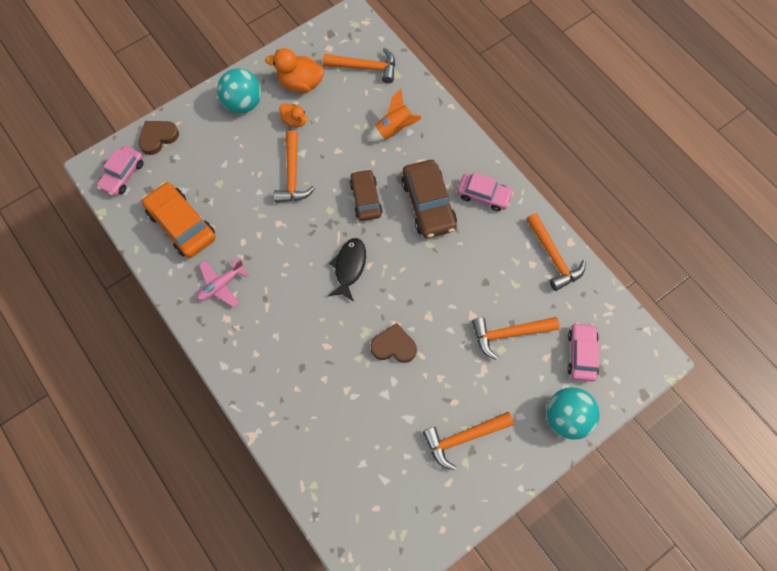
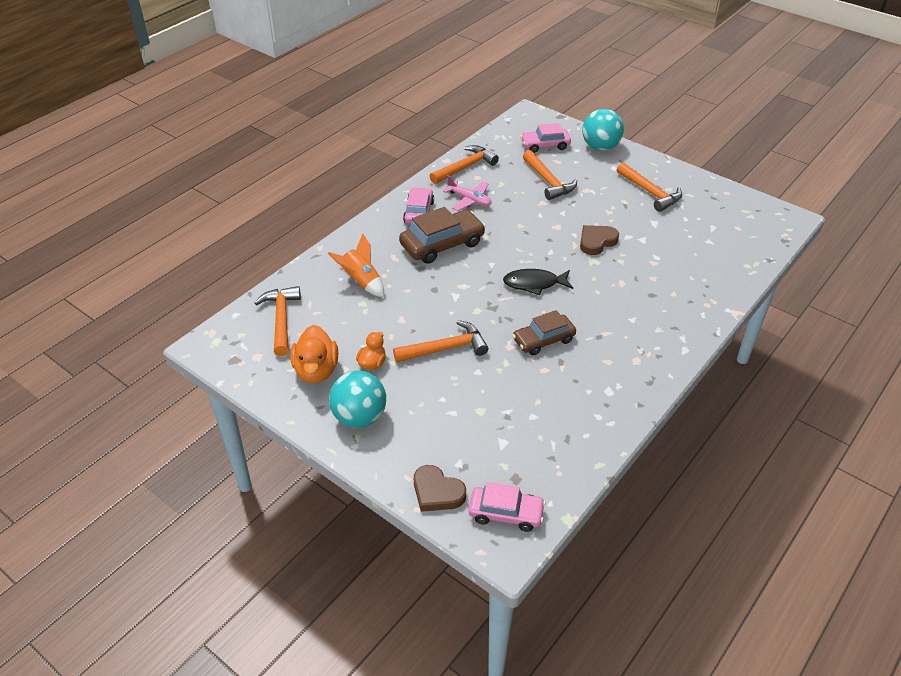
camera: 105 degrees left, 25 degrees down
(182, 225) = (548, 429): orange car -> none
(221, 285) = (602, 374): pink plane -> pink plane (469, 200)
(365, 199) = (453, 287): brown car -> brown car (543, 340)
(394, 346) = (596, 241): brown heart -> brown heart turned 60 degrees clockwise

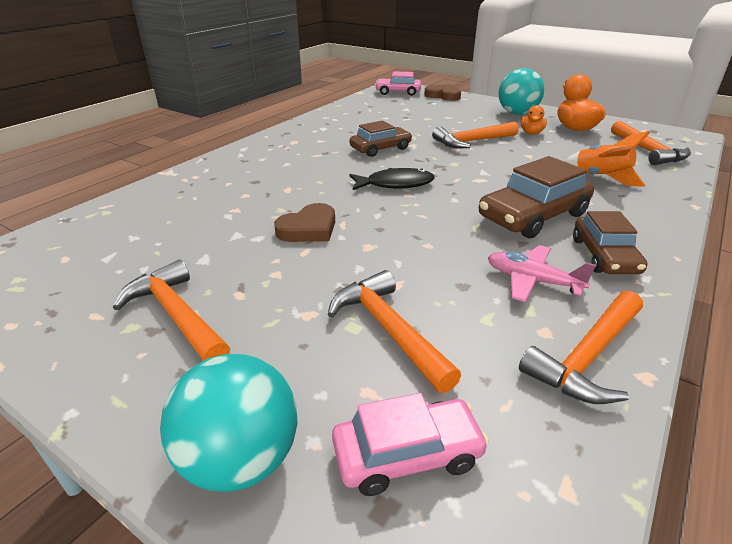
camera: 175 degrees right, 10 degrees down
(419, 212) = (604, 256): pink car -> brown car

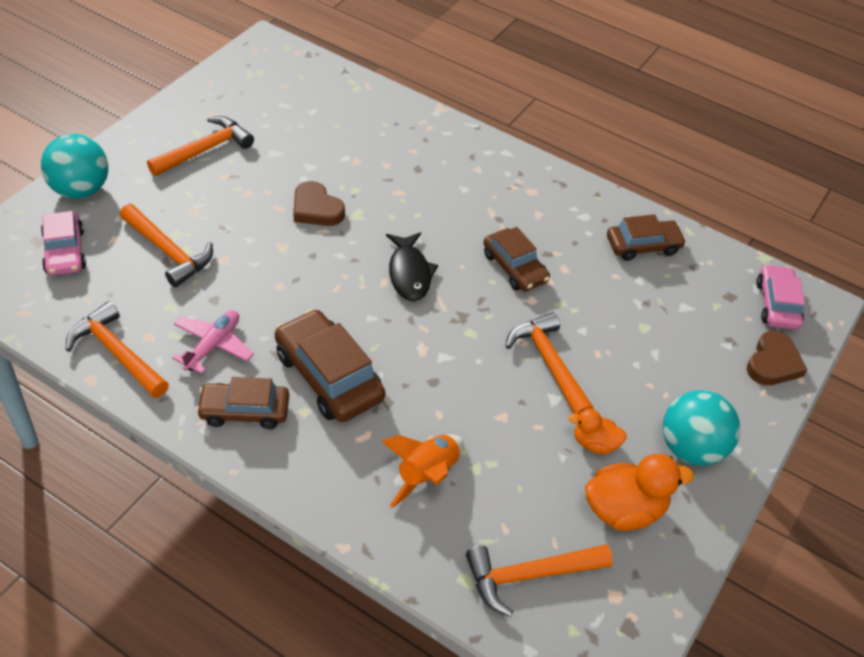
camera: 85 degrees right, 15 degrees up
(353, 115) = (643, 246): none -> brown car
(389, 330) = (168, 251): orange hammer -> orange hammer turned 75 degrees clockwise

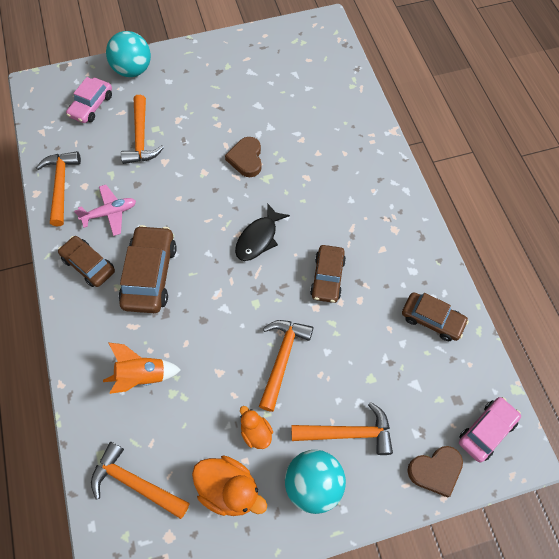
camera: 45 degrees right, 15 degrees up
(204, 150) = (220, 81): orange hammer -> orange hammer (348, 433)

